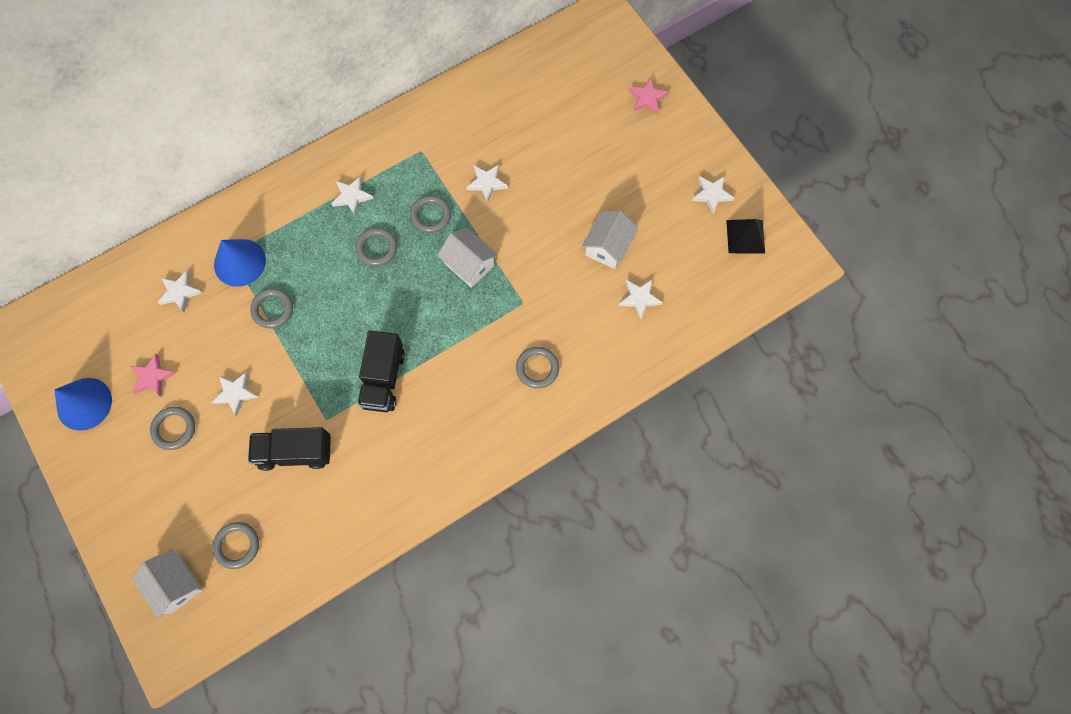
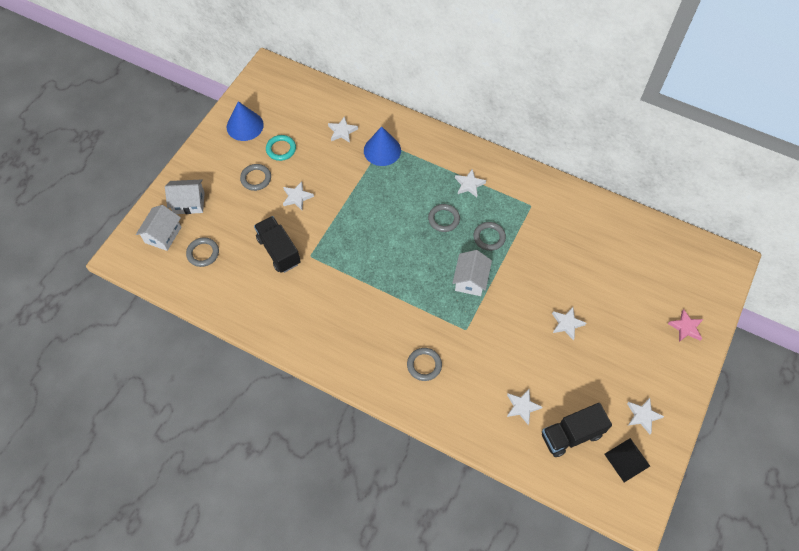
camera: 60 degrees right, 10 degrees down
(152, 377) = (281, 149): pink star -> turquoise ring
(272, 309) = (363, 185): grey ring -> none
(383, 378) = (357, 273): black truck -> black truck (571, 435)
(487, 183) = (537, 258): white star -> white star (567, 324)
(608, 246) = (547, 363): white house -> white house (189, 203)

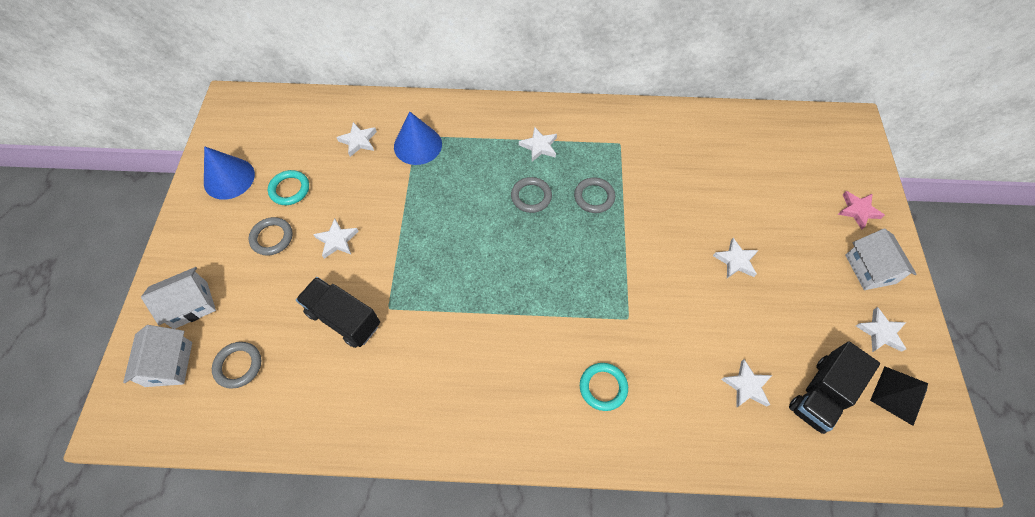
camera: 25 degrees left, 0 degrees up
(424, 365) = (603, 387): grey ring -> turquoise ring
(470, 280) = (600, 255): white house -> white house (870, 269)

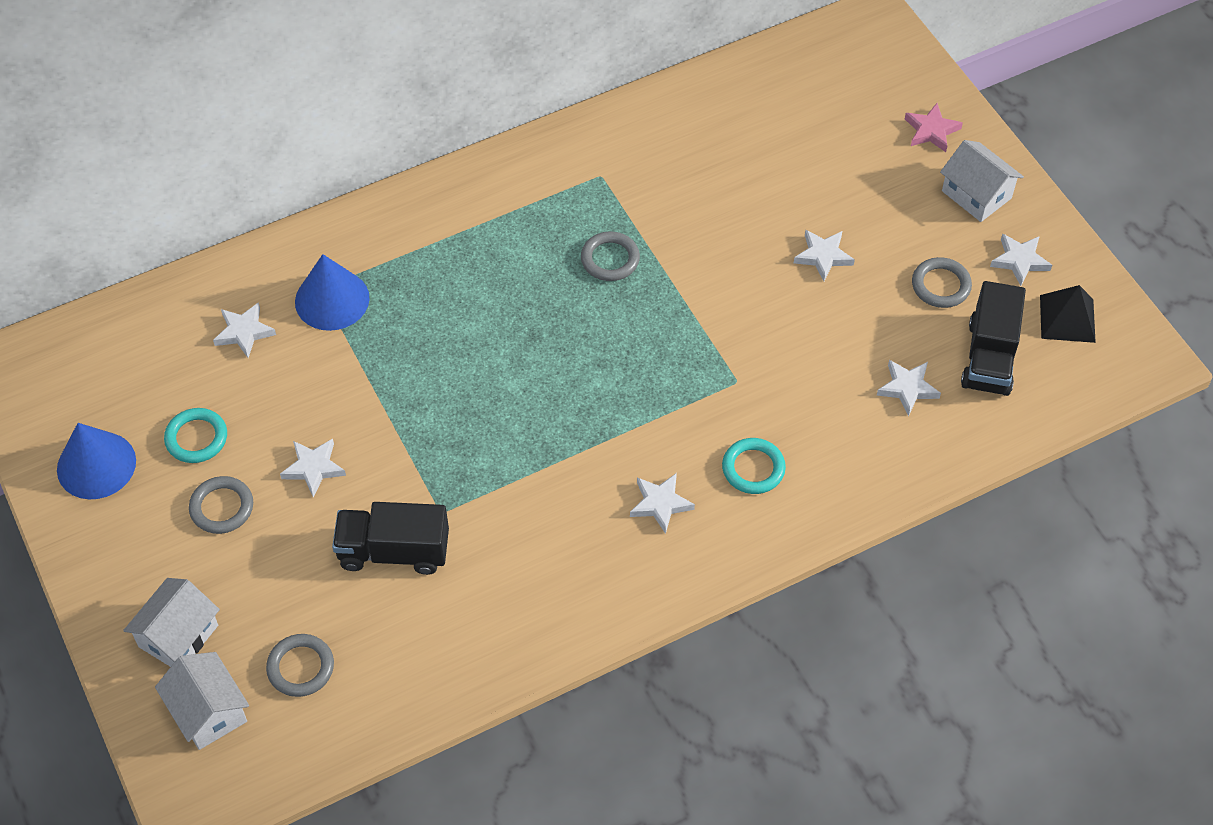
camera: 30 degrees left, 5 degrees down
(531, 196) = (530, 296): grey ring -> grey ring (941, 285)
(539, 146) = (498, 227): white star -> white star (660, 504)

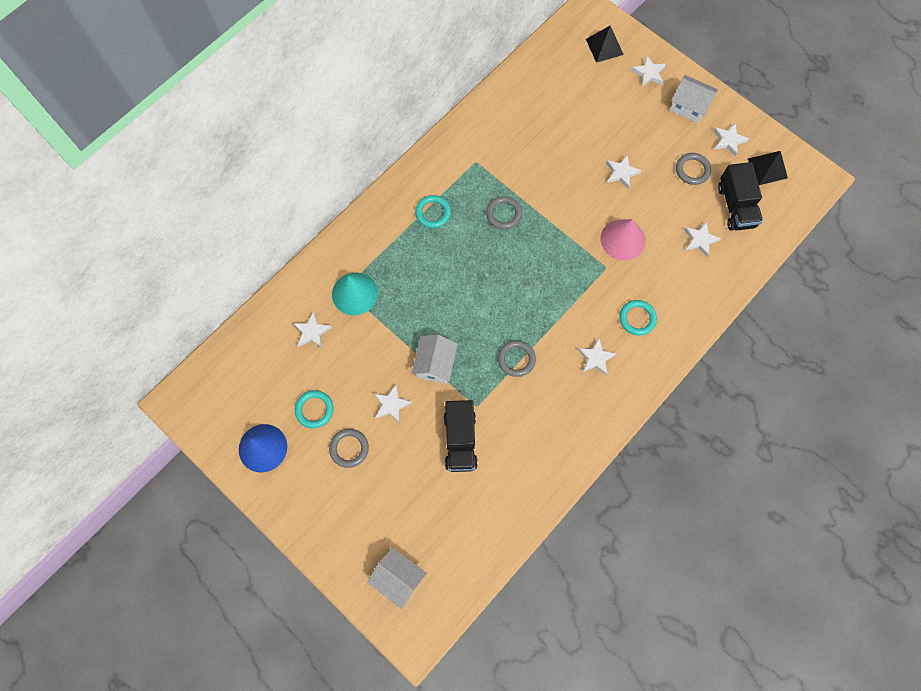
camera: 20 degrees left, 15 degrees up
(178, 636) = (360, 538): white house -> white house (435, 364)
(301, 667) = (439, 531): grey ring -> grey ring (516, 359)
(332, 300) = (354, 293): blue cone -> turquoise cone
(394, 551) = (460, 440): black truck -> black truck turned 75 degrees counterclockwise
(502, 226) = (433, 213): none -> turquoise ring
(782, 350) = (622, 239): none -> pink cone
(877, 74) = (604, 46): none -> black pyramid
(931, 131) = (648, 73): pink star -> white star

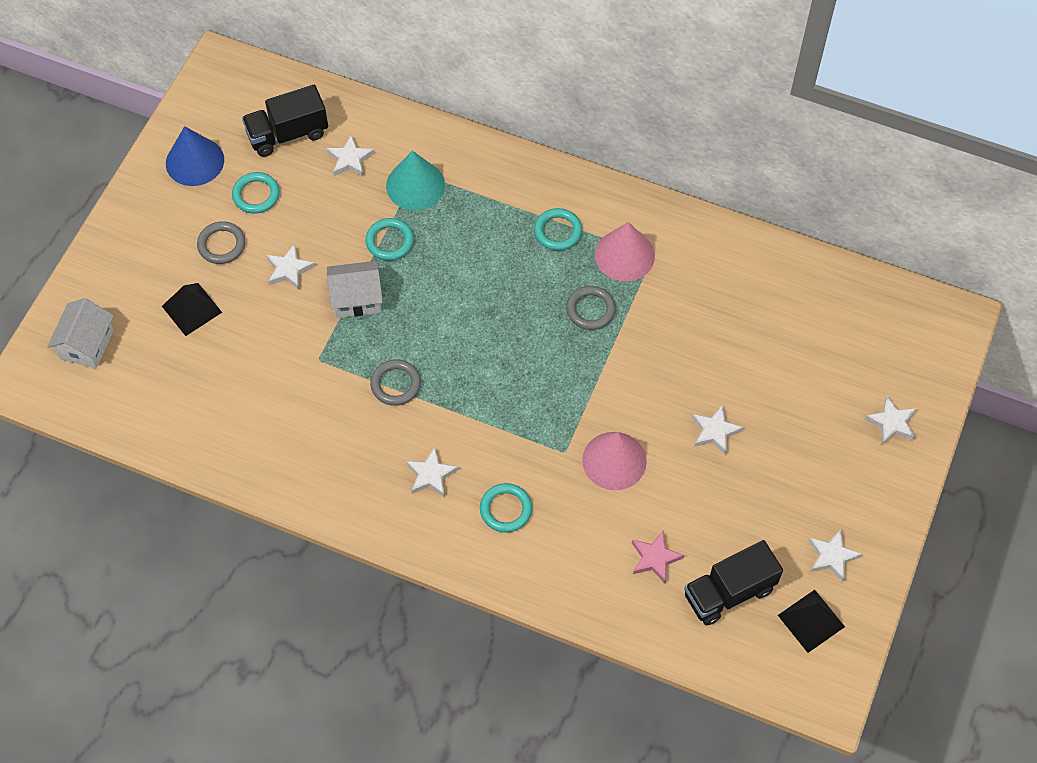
camera: 70 degrees right, 10 degrees down
(396, 326) = (389, 241): none -> turquoise ring
(460, 440) = (269, 355): black truck -> black truck (287, 134)
(469, 178) = (624, 255): none -> pink cone
(604, 46) = (907, 355): black pyramid -> black pyramid (192, 309)
(689, 106) = (863, 490): white house -> none
(692, 170) = (761, 520): grey ring -> none
(700, 240) = (655, 558): white star -> pink star

